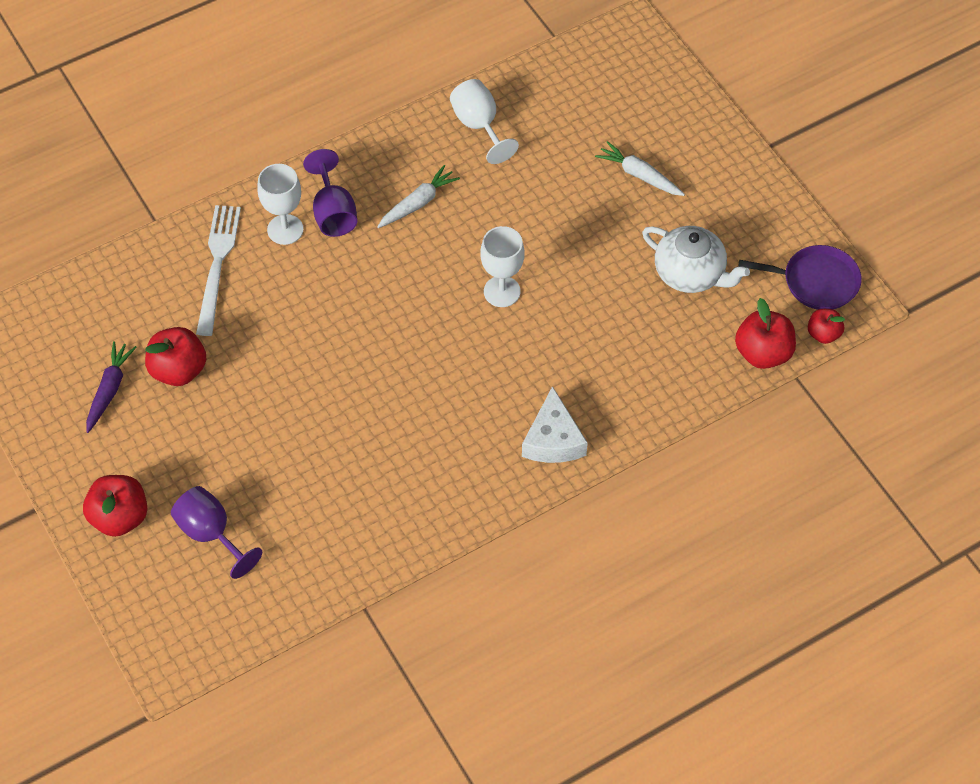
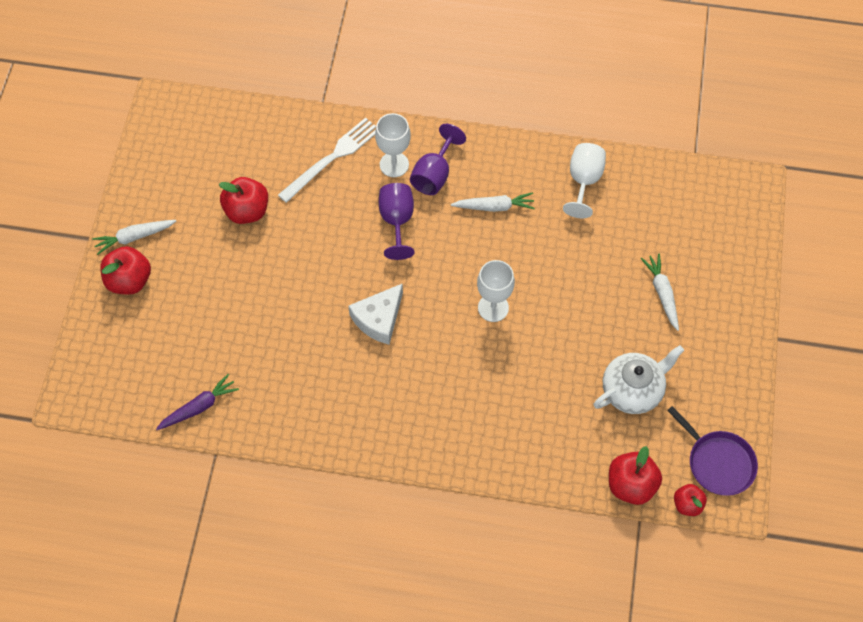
camera: 40 degrees right, 5 degrees up
(84, 474) = (134, 237): none -> white carrot
(109, 389) = (196, 193): purple carrot -> purple carrot (199, 407)
(211, 534) = (170, 332): purple goblet -> purple goblet (397, 221)
(553, 440) = (432, 435): white cheese -> white cheese (378, 319)
(690, 274) = (632, 390): white teapot -> white teapot turned 105 degrees counterclockwise

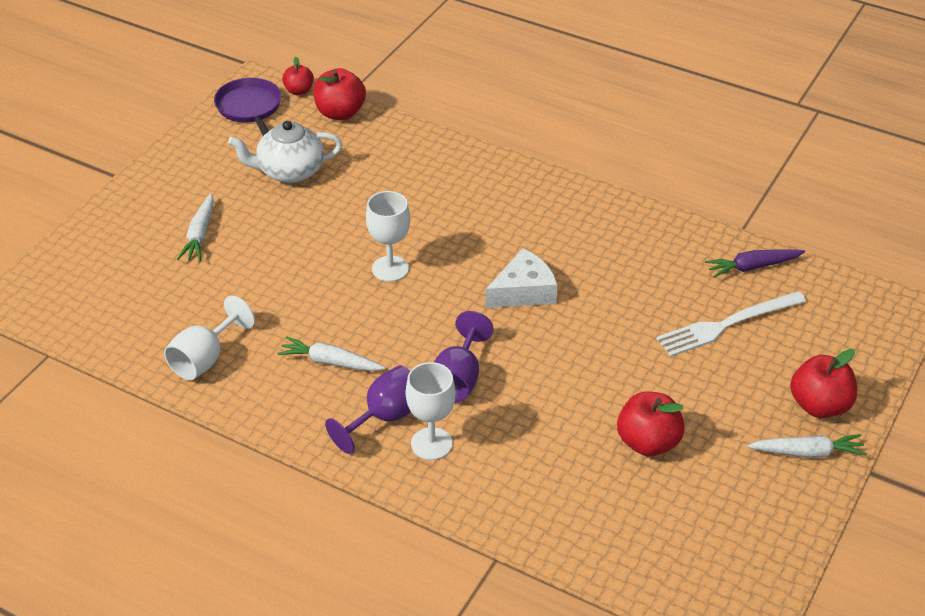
camera: 160 degrees left, 20 degrees down
(331, 159) = (512, 474): white fork -> white fork (728, 324)

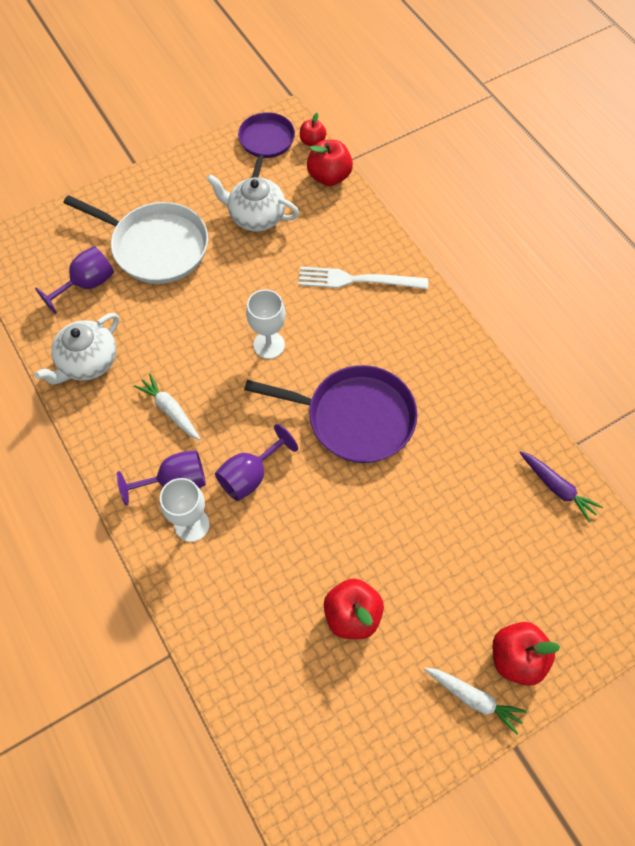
camera: 30 degrees right, 20 degrees up
(148, 295) = (87, 284): none -> purple goblet
(200, 235) = (156, 246): white carrot -> white pan
(205, 359) = (88, 362): white goblet -> white teapot
(524, 291) = (354, 417): white cheese -> purple pan
(728, 324) = (496, 535): white fork -> white fork (358, 280)
(752, 267) = (557, 488): purple carrot -> purple carrot turned 150 degrees counterclockwise

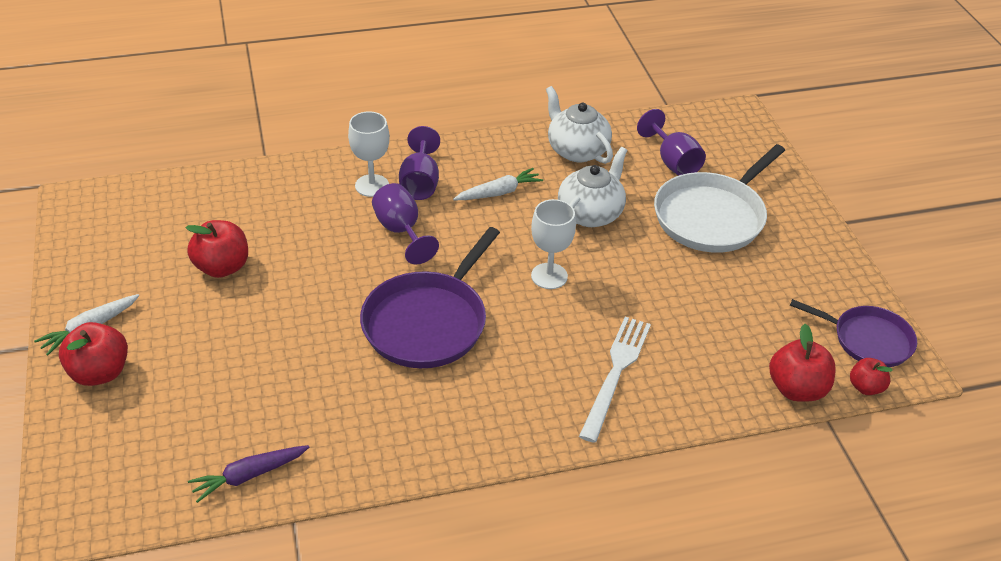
camera: 105 degrees right, 20 degrees down
(256, 217) = (739, 304): white teapot -> white teapot (590, 213)

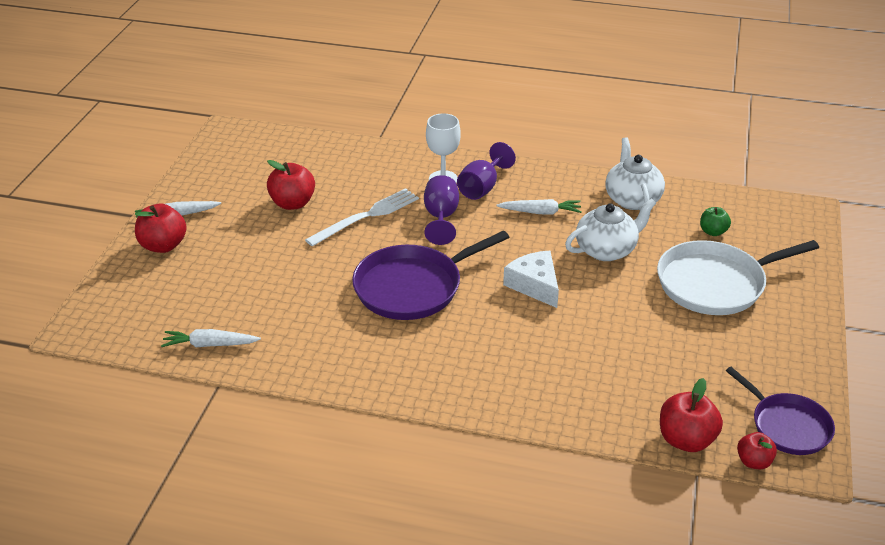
camera: 30 degrees right, 5 degrees down
(249, 476) = (209, 345): purple carrot -> white carrot
(549, 276) = (535, 285): white goblet -> white cheese
(615, 374) = (534, 373): white fork -> white fork (366, 217)
(673, 162) = (713, 232): purple goblet -> green apple

